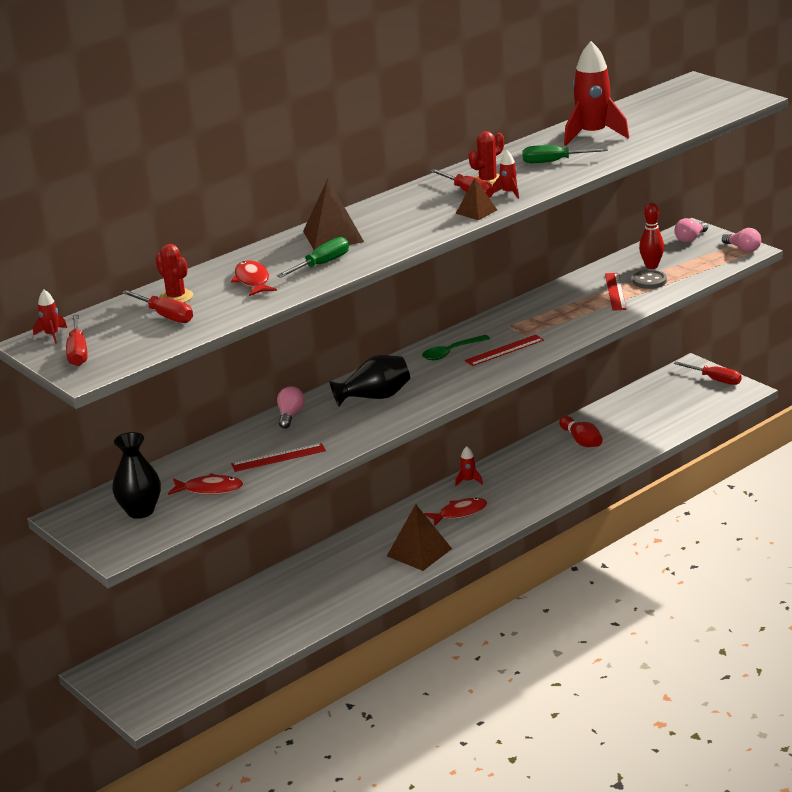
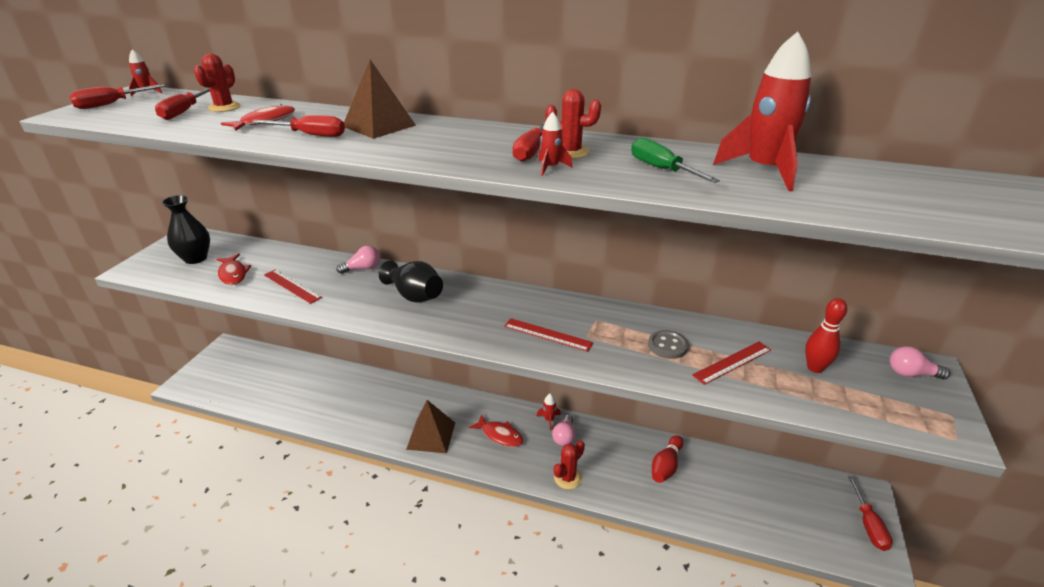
camera: 55 degrees right, 5 degrees up
(321, 264) = (310, 135): green screwdriver -> red screwdriver
(451, 352) = (520, 306): green spoon -> none
(476, 211) = (486, 165): brown pyramid -> none
(546, 492) = (567, 478): none -> red cactus
(649, 281) = (782, 378): grey button -> grey button (667, 346)
(743, 249) = (952, 428): pink light bulb -> pink light bulb (564, 437)

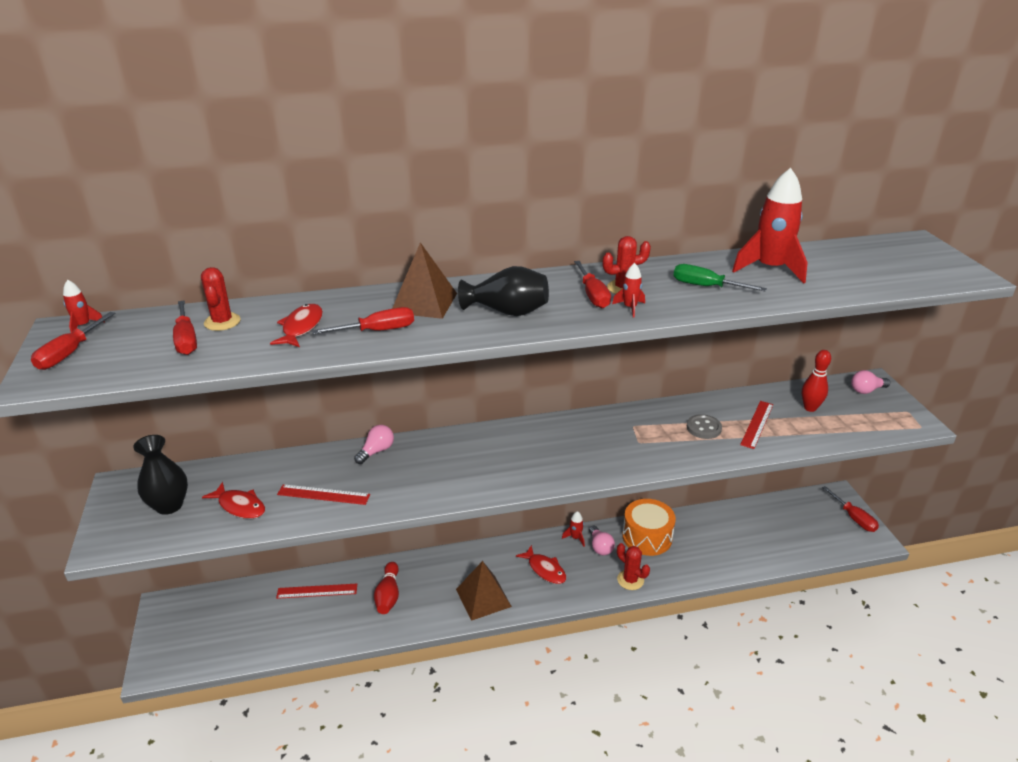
camera: 30 degrees left, 0 degrees up
(414, 296) = (458, 460): black vase -> black vase (507, 312)
(500, 435) = (545, 569): red fish -> red fish turned 45 degrees clockwise
(547, 334) = (608, 452): red ruler -> red ruler (317, 591)
(567, 478) = (630, 580): red cactus -> red cactus turned 60 degrees counterclockwise
(616, 447) = (647, 537): none -> orange drum
(666, 466) = (695, 536): red bowling pin -> red bowling pin (388, 595)

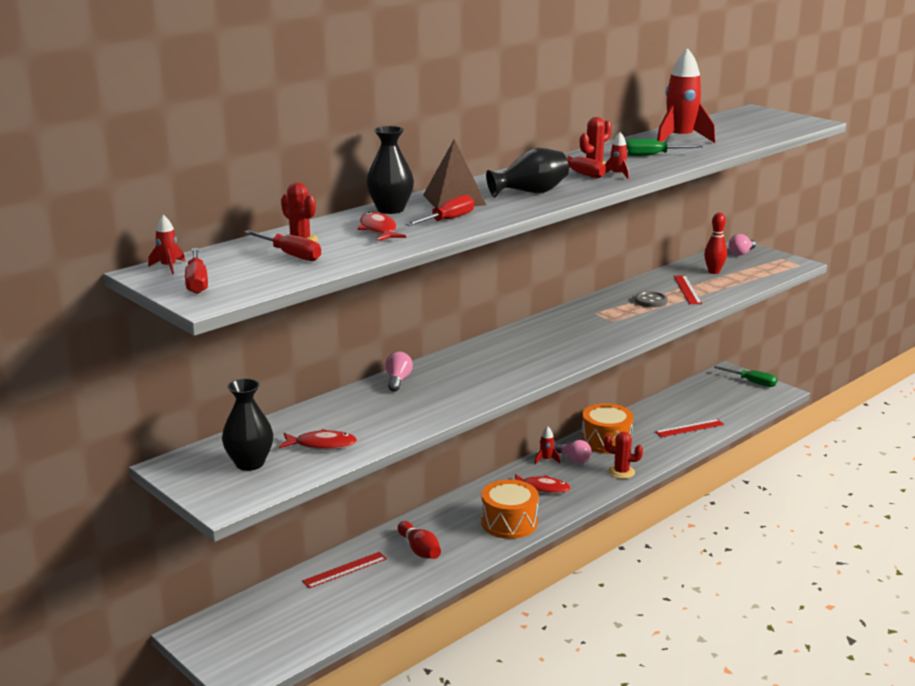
camera: 30 degrees left, 10 degrees down
(323, 494) = (390, 417): red ruler -> red ruler (689, 428)
(352, 301) = (390, 209): none -> black vase
(483, 597) = (509, 523): brown pyramid -> orange drum
(853, 518) = (752, 382): red screwdriver -> green screwdriver

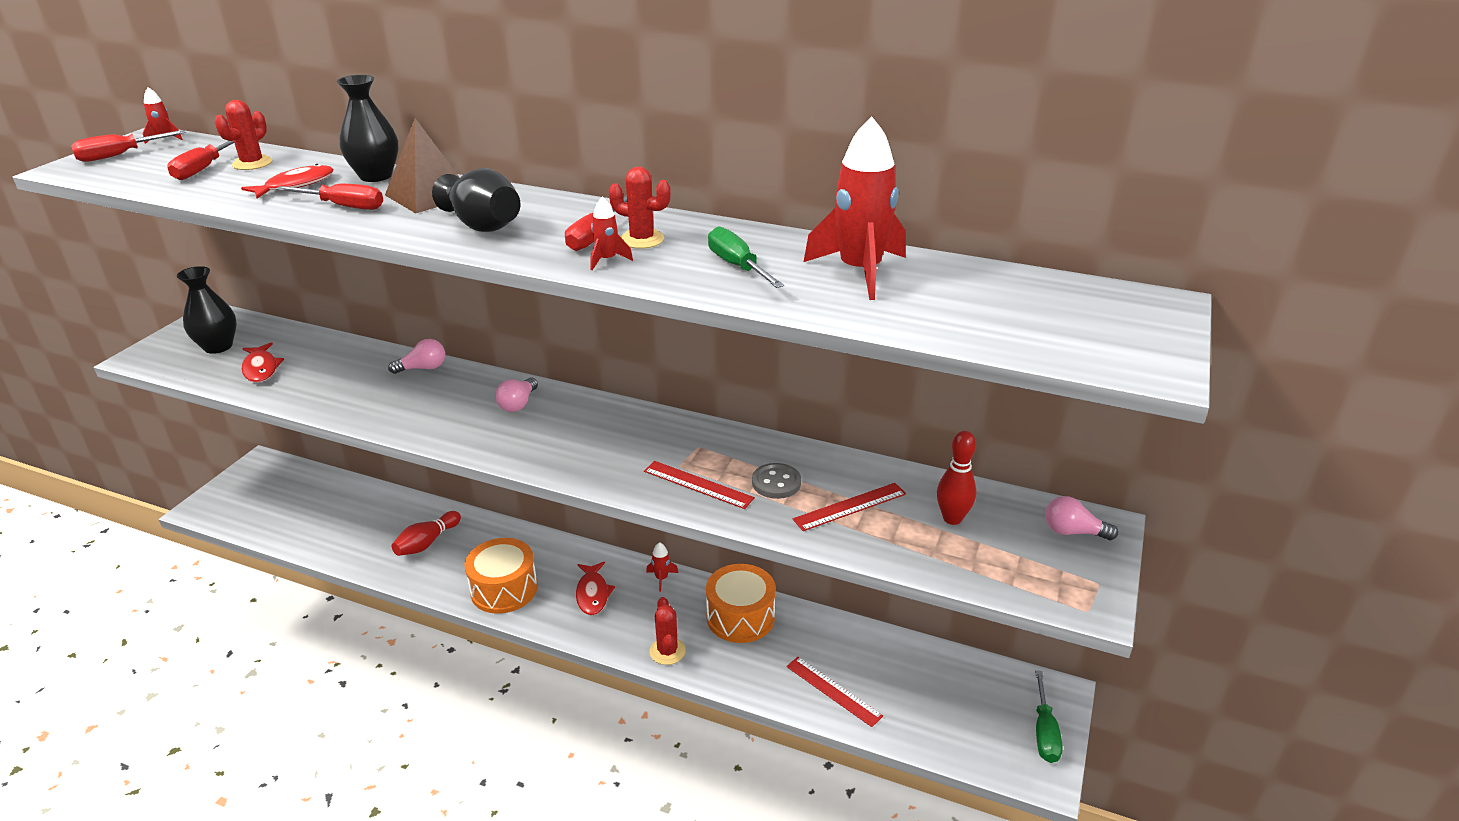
camera: 65 degrees right, 10 degrees up
(345, 570) = (377, 508): red ruler -> red ruler (698, 484)
(574, 459) = (676, 601): pink light bulb -> pink light bulb (518, 404)

